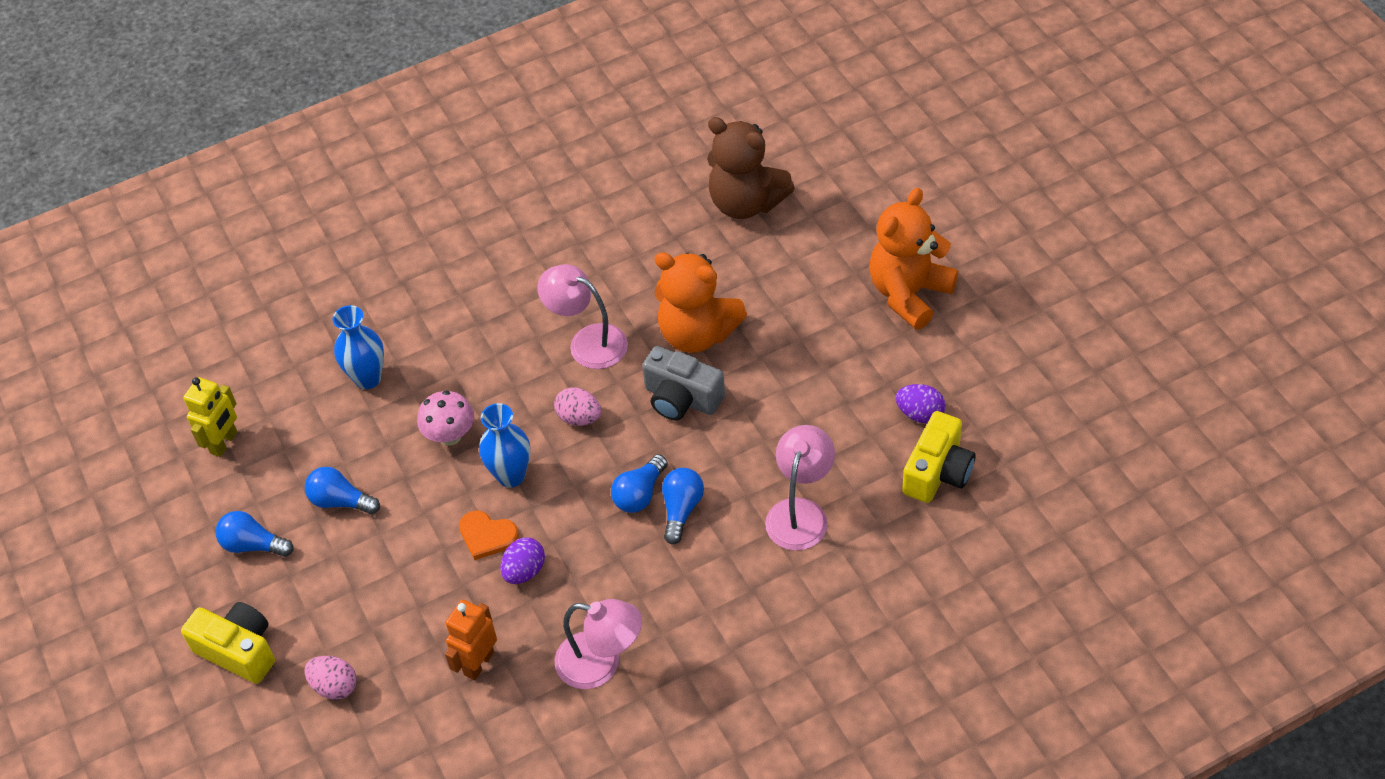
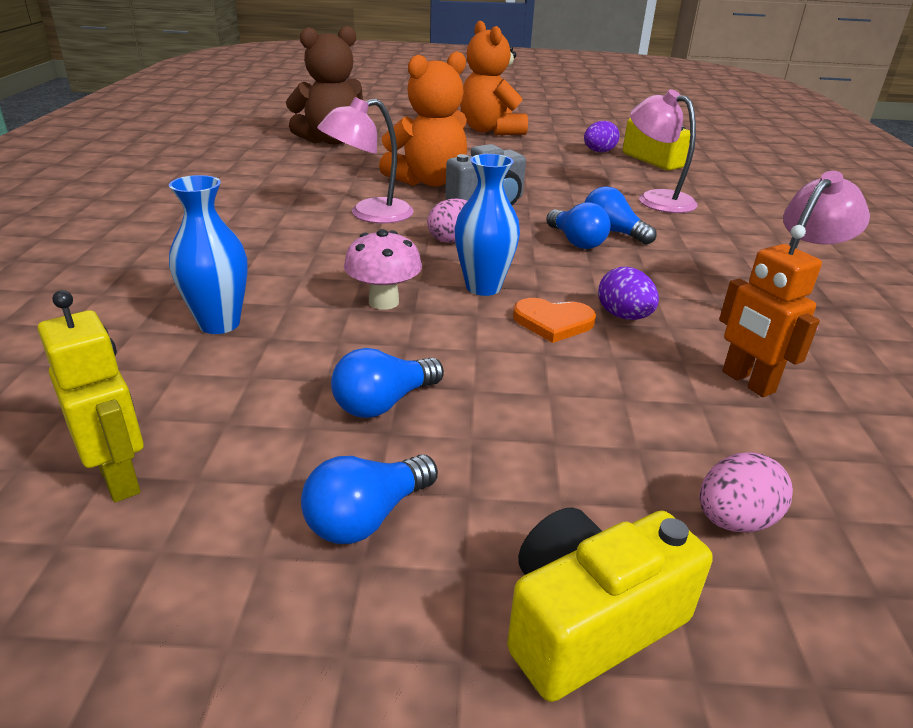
camera: 65 degrees left, 20 degrees down
(487, 536) = (553, 322): orange heart -> orange heart turned 45 degrees clockwise

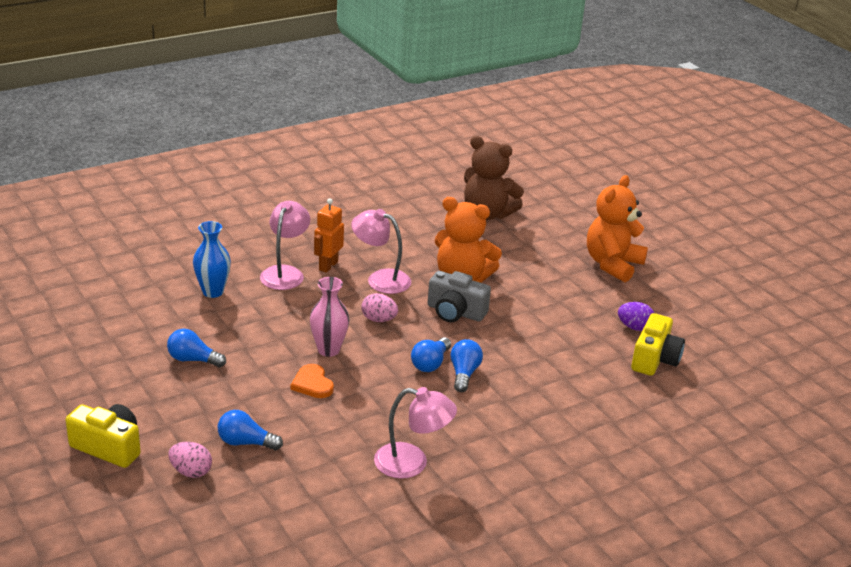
camera: 55 degrees right, 0 degrees up
(120, 478) = (98, 323): yellow robot -> none
(367, 517) = (121, 383): blue light bulb -> blue light bulb (245, 442)
(383, 302) = (279, 326): pink mushroom -> none
(483, 287) = (328, 350): blue vase -> pink vase
(624, 316) = (344, 405): purple egg -> none
(656, 199) = (556, 378): pink lamp -> pink lamp (285, 273)
(747, 382) = (311, 460): orange robot -> orange robot (328, 266)

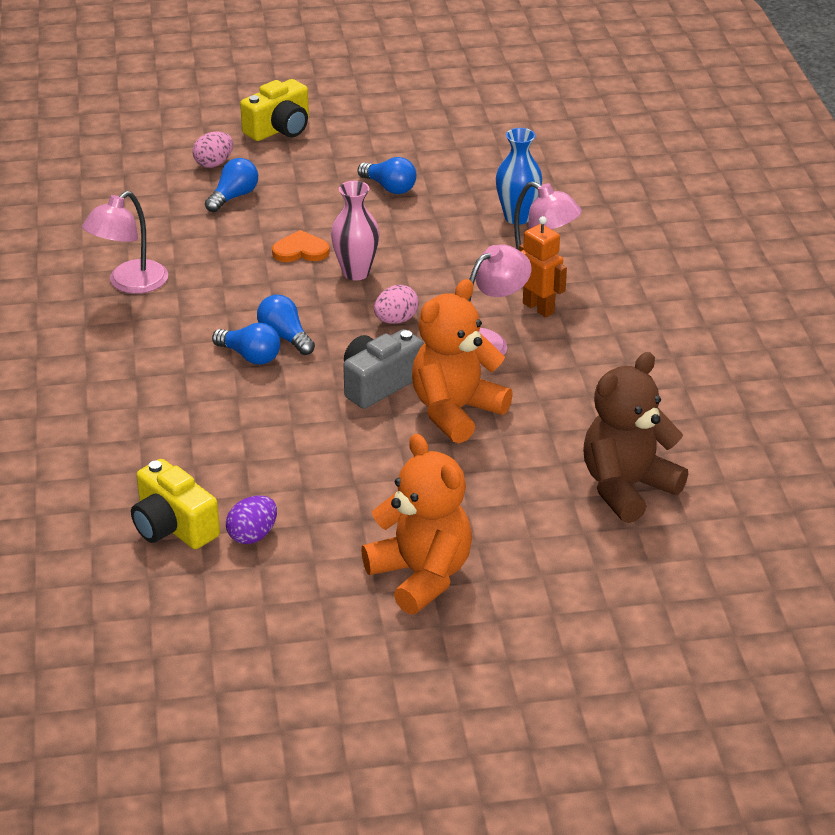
camera: 115 degrees right, 5 degrees up
(193, 360) = (389, 187): blue light bulb -> blue light bulb turned 90 degrees clockwise

